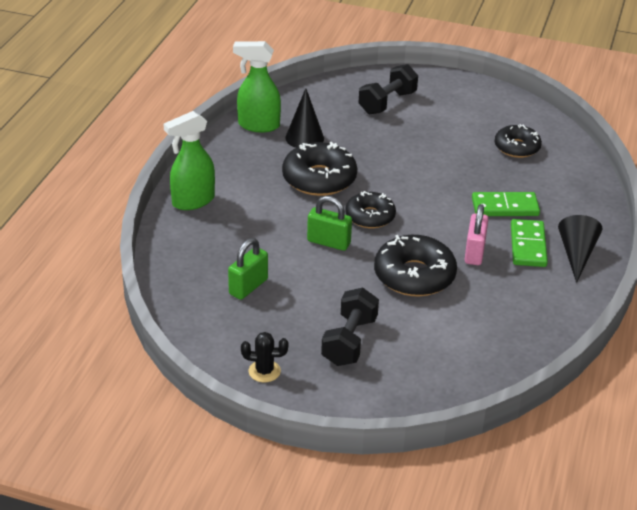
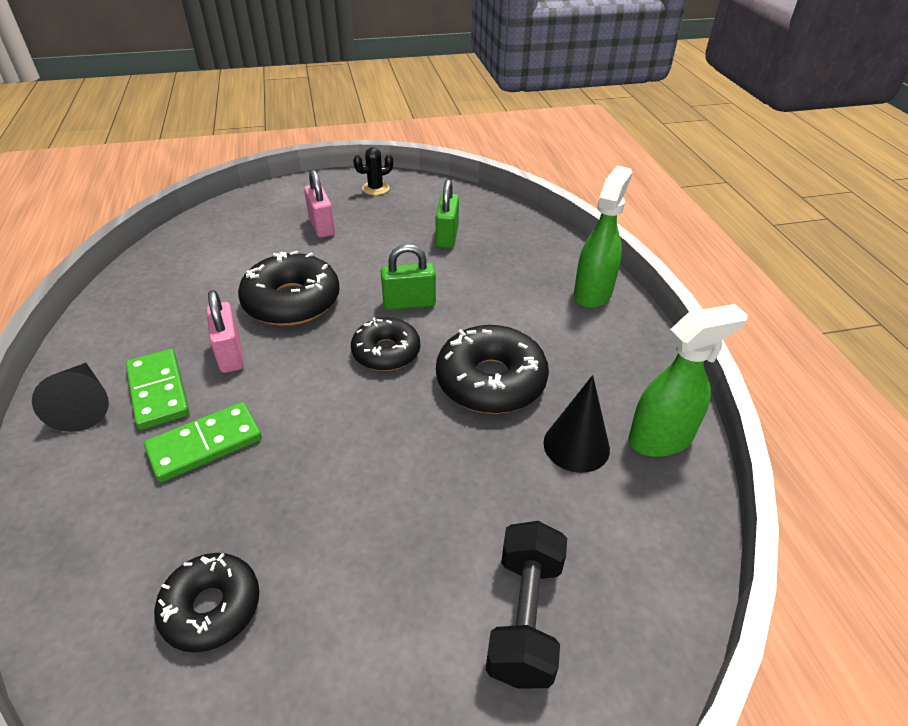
camera: 150 degrees right, 5 degrees up
(349, 341) = (322, 226): black dumbbell -> pink padlock

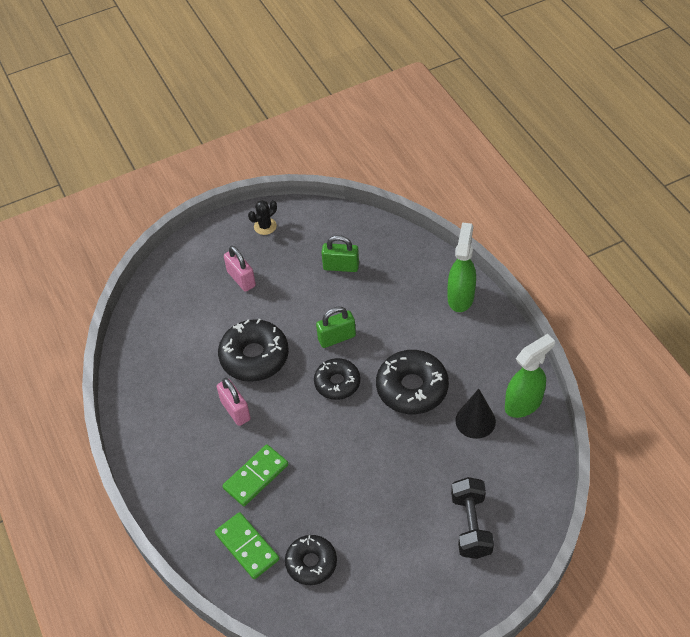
camera: 10 degrees left, 10 degrees up
(84, 404) = (164, 470): black cone -> none
(158, 391) = (205, 449): green domino -> green domino (247, 546)
(447, 236) = (341, 266): green padlock -> green padlock turned 75 degrees counterclockwise

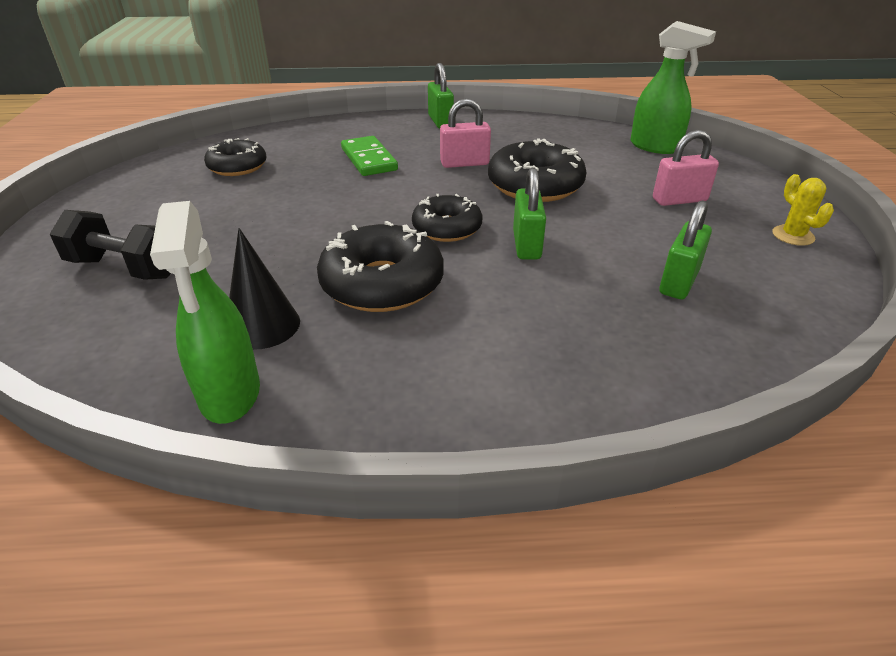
camera: 110 degrees right, 15 degrees down
(152, 462) = (440, 121): none -> green padlock
(247, 546) = (298, 144): green domino -> none
(265, 226) = (793, 236): black cactus -> yellow cactus
(461, 297) = (539, 402): green spray bottle -> green spray bottle (655, 147)

